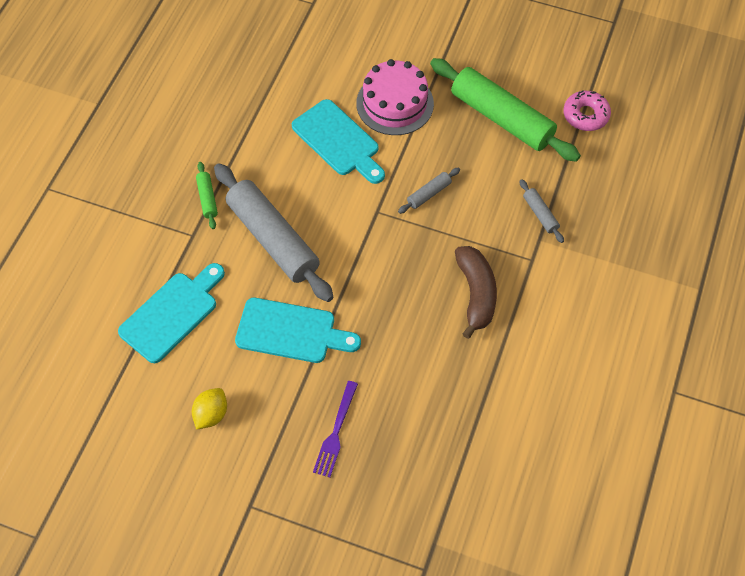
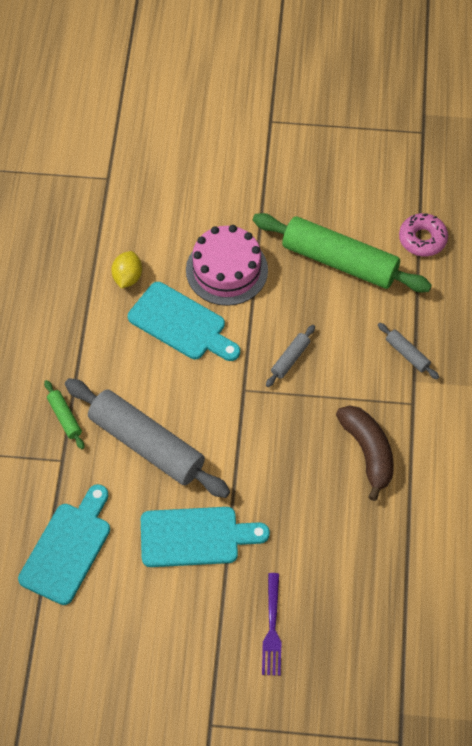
camera: 15 degrees left, 0 degrees up
(211, 414) = (142, 642): yellow lemon -> yellow lemon (127, 277)

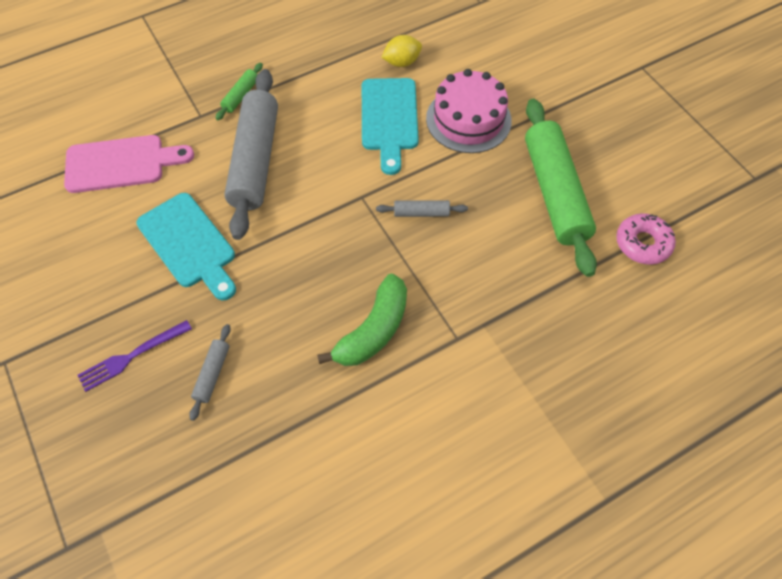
camera: 55 degrees right, 0 degrees up
(68, 548) = (121, 164): turquoise cutting board -> pink cutting board
(368, 452) = (373, 330): brown banana -> green banana
(407, 354) = (507, 302): grey rolling pin -> grey rolling pin (212, 374)

